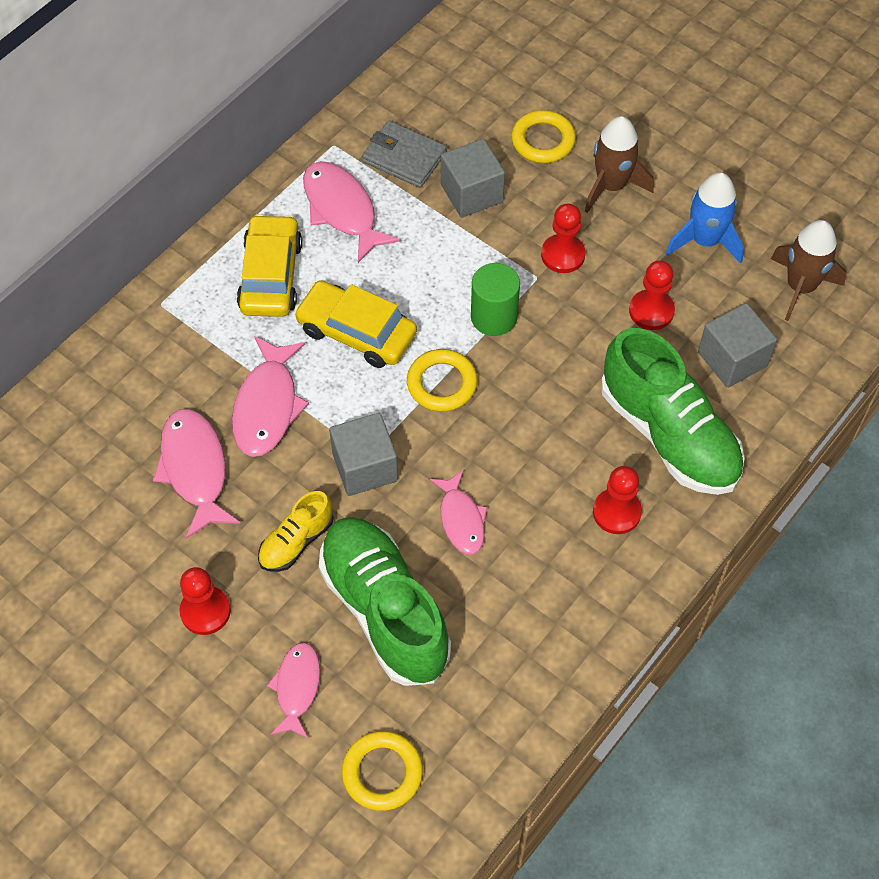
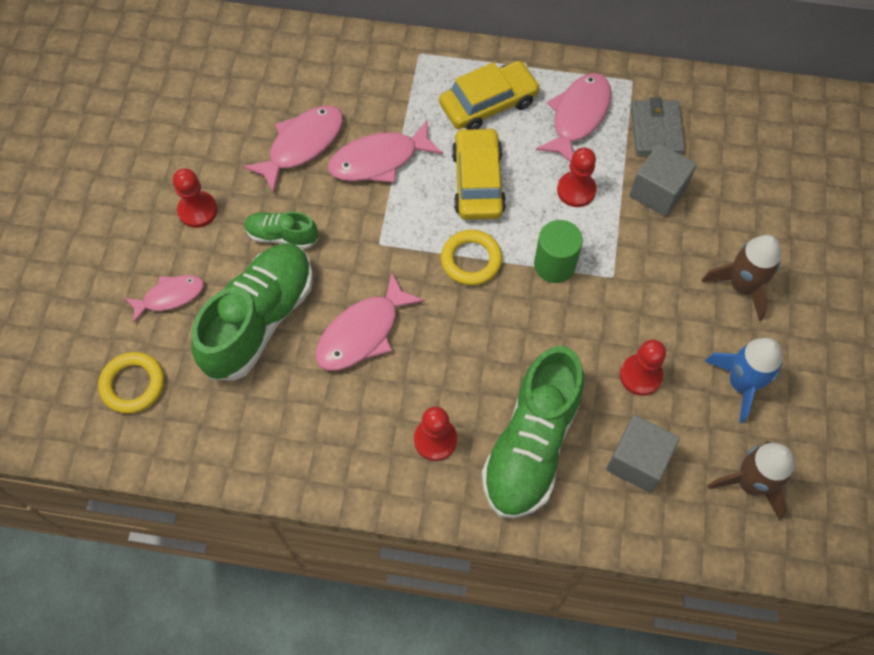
camera: 60 degrees right, 5 degrees up
(296, 541) = (282, 236): yellow shoe -> green shoe
(365, 467) = (368, 247): grey cube -> none
(461, 519) = (363, 332): pink fish -> pink fish, size x1.56
(543, 140) = (747, 215): yellow ring -> none
(563, 255) = (647, 284): red pawn -> red pawn (576, 190)

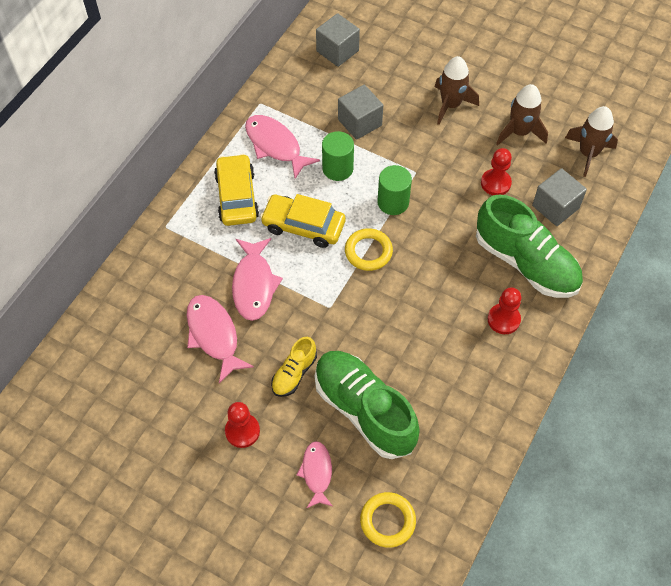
camera: 70 degrees left, 5 degrees down
(282, 236) = (294, 373): green shoe -> yellow shoe
(363, 332) = (402, 341): pink fish -> none
(576, 190) = (337, 168): red pawn -> green cylinder
(656, 130) = (309, 105): grey wallet -> none
(741, 384) = (519, 132): blue rocket -> brown rocket
(758, 132) = (337, 51): none -> grey cube

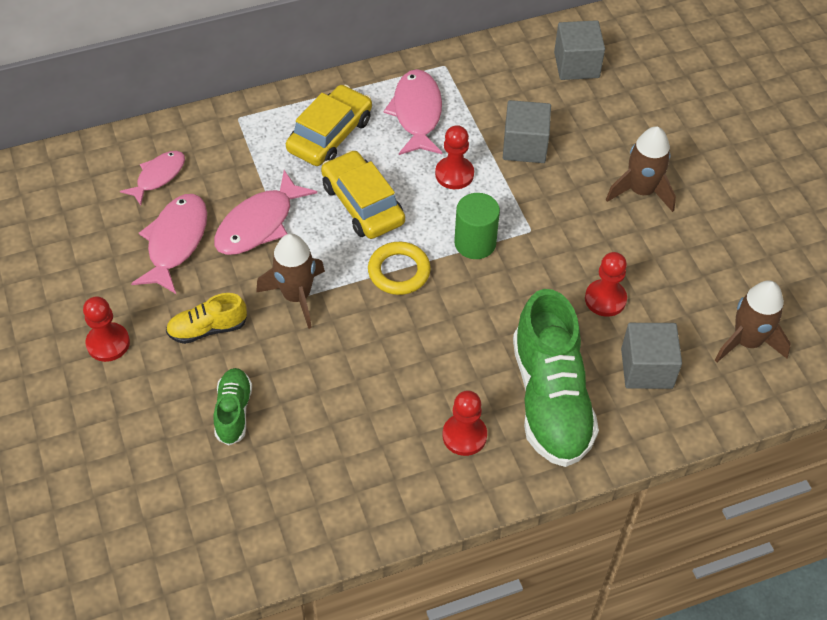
camera: 40 degrees right, 5 degrees down
(317, 473) = (130, 432): pink fish -> pink fish (158, 176)
(337, 168) = (454, 174): green cylinder -> red pawn
(364, 410) = (233, 412): green shoe -> green shoe, size x0.49
(387, 521) = (143, 528): yellow ring -> none
(519, 132) = (690, 267): brown rocket -> brown rocket (296, 296)

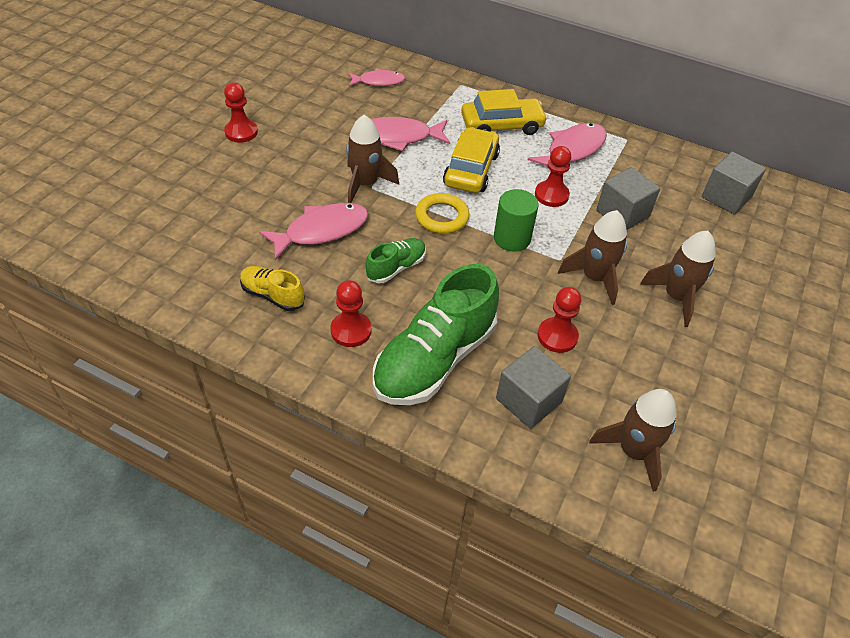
camera: 45 degrees right, 5 degrees down
(175, 242) = (342, 114): pink fish -> pink fish (321, 231)
(207, 329) = (297, 163): yellow shoe -> yellow shoe (272, 295)
(233, 412) = (249, 210): green shoe -> green shoe (396, 268)
(572, 225) = (594, 278): none -> brown rocket

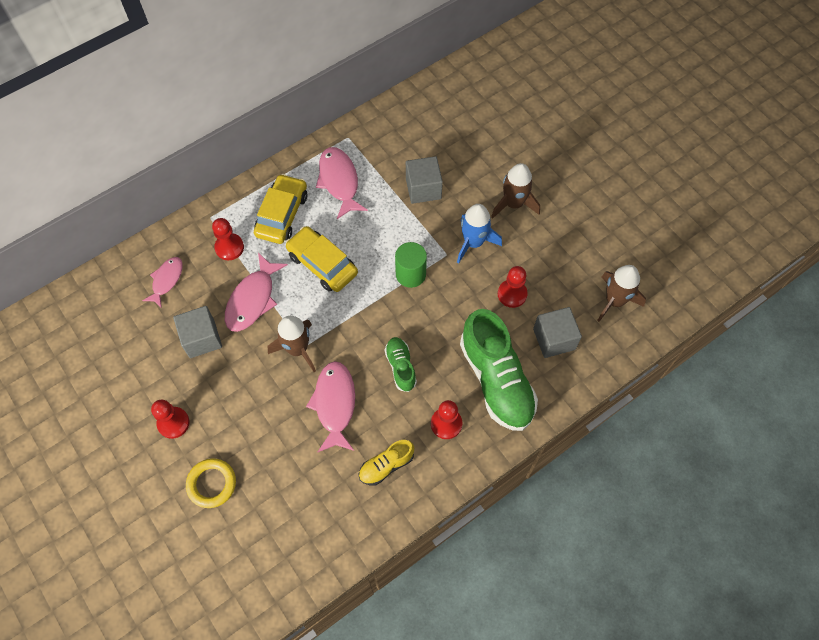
camera: 60 degrees left, 15 degrees up
(442, 217) = (364, 310): yellow ring -> yellow ring (212, 484)
(551, 195) = (380, 223): red pawn -> red pawn (229, 247)
(594, 278) = (473, 242): brown rocket -> blue rocket
(726, 197) = (441, 114): grey cube -> grey cube (202, 338)

